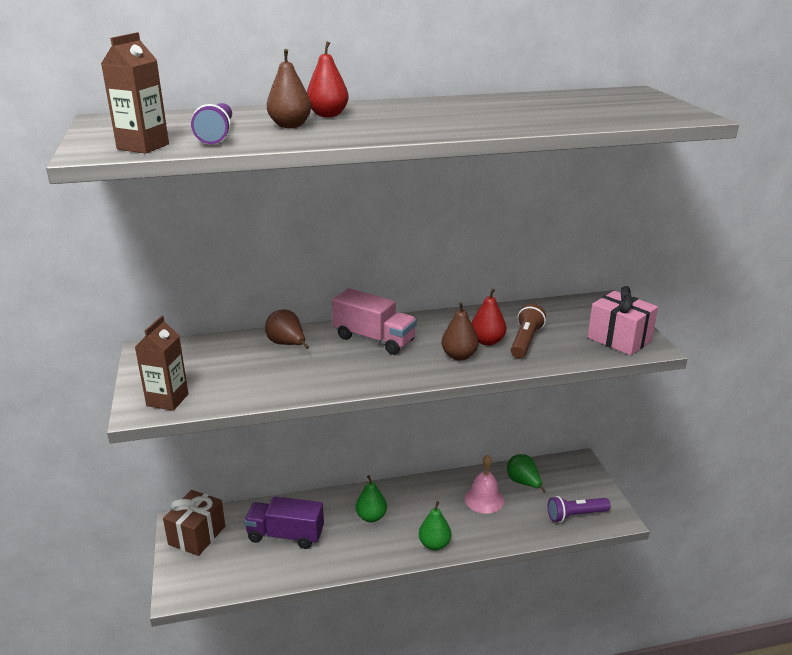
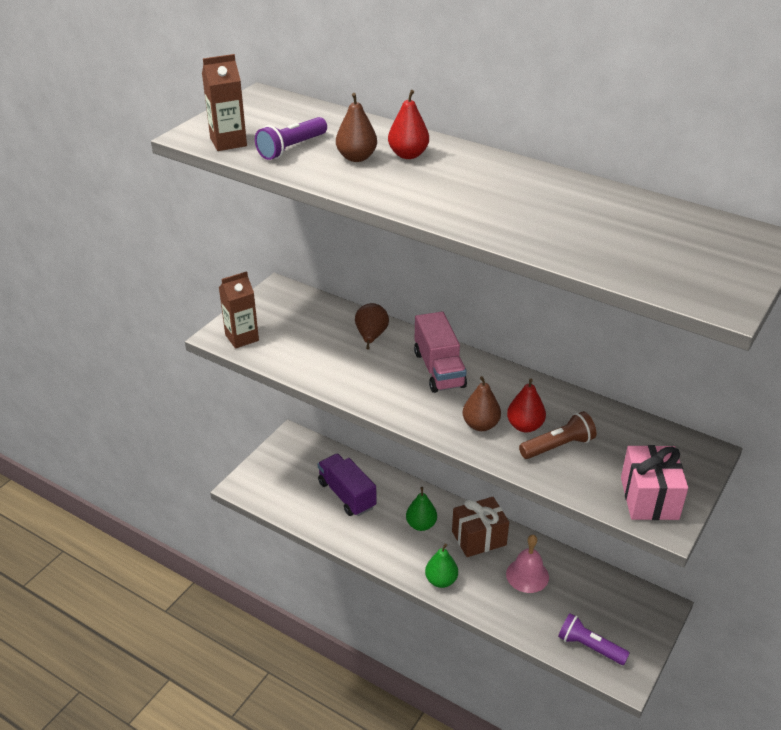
camera: 45 degrees right, 10 degrees up
(197, 535) = (292, 454): brown gift -> brown gift (479, 538)
(523, 483) = (581, 586): green pear -> none

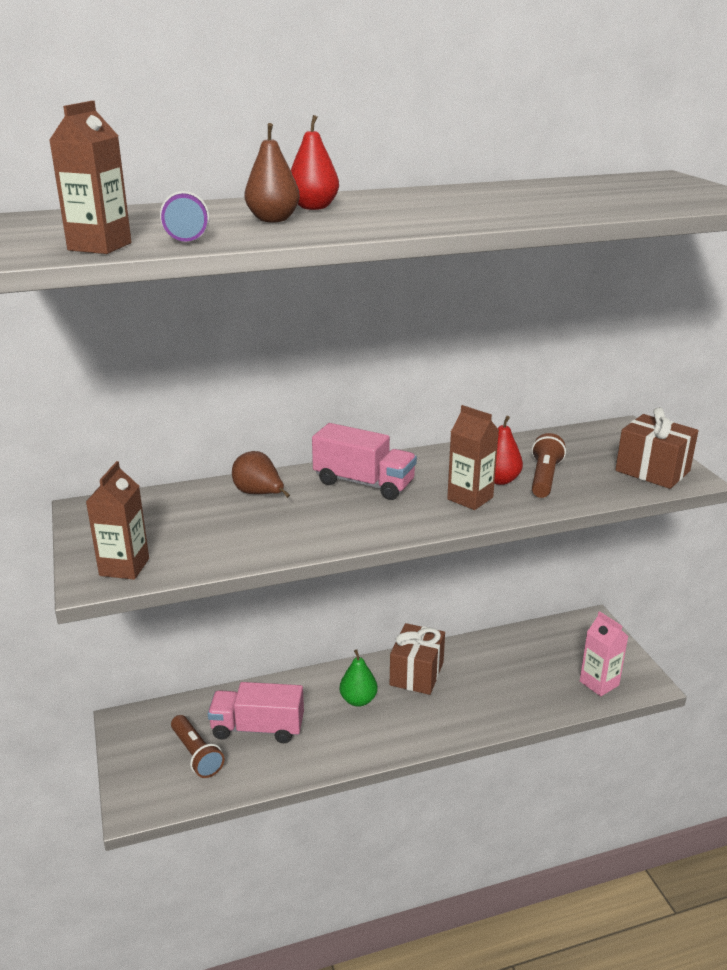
camera: 50 degrees left, 10 degrees down
(300, 484) = (196, 754): none -> brown flashlight
(347, 495) = (257, 728): purple truck -> pink truck
(441, 580) = (439, 728): green pear -> none
(480, 425) = (470, 498): brown pear -> brown carton
(527, 575) = (489, 671): pink bell -> none
(589, 647) = (599, 683): purple flashlight -> pink carton
(649, 498) = (652, 471): pink gift -> brown gift

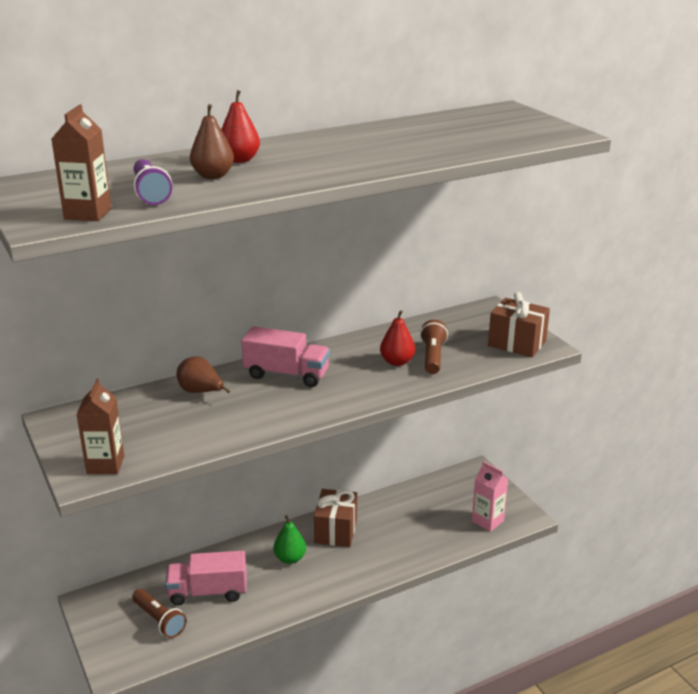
camera: 10 degrees left, 0 degrees up
(470, 498) = (376, 380): brown carton -> none

